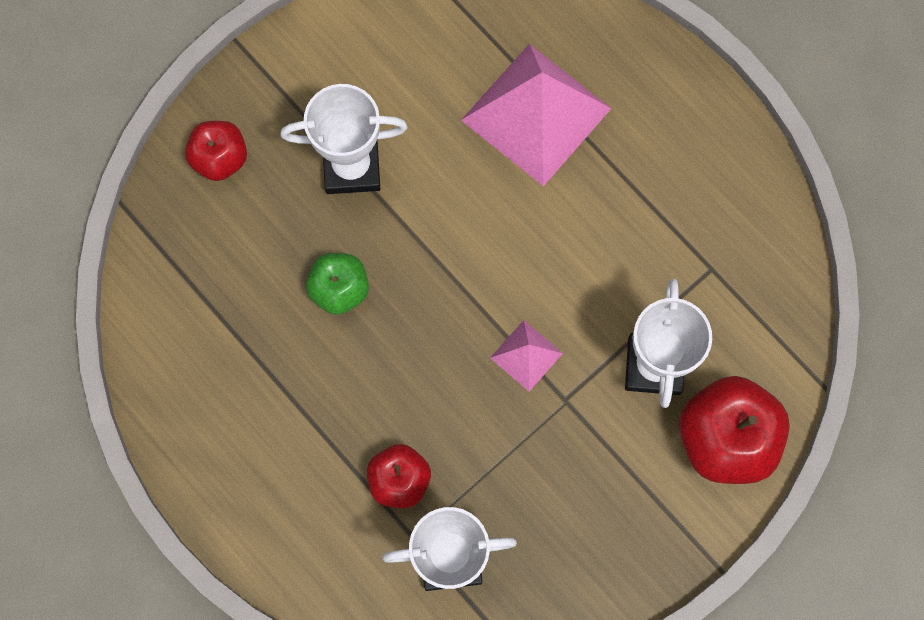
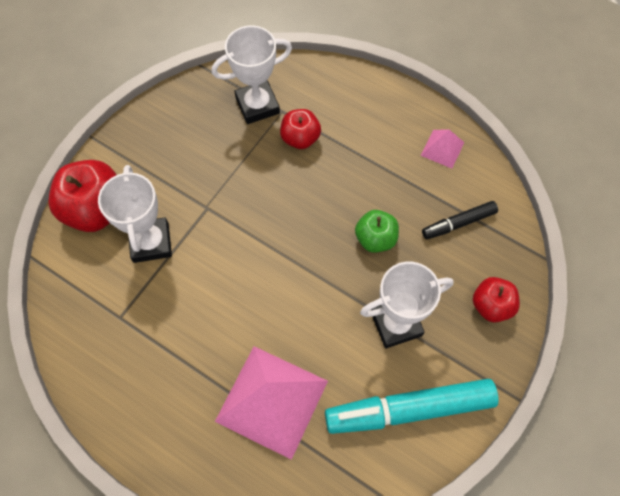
camera: 165 degrees right, 10 degrees down
(216, 282) = (458, 223): none -> black marker
(371, 62) = (409, 409): none -> turquoise marker
(526, 355) = (238, 228): pink pyramid -> pink pyramid (442, 149)

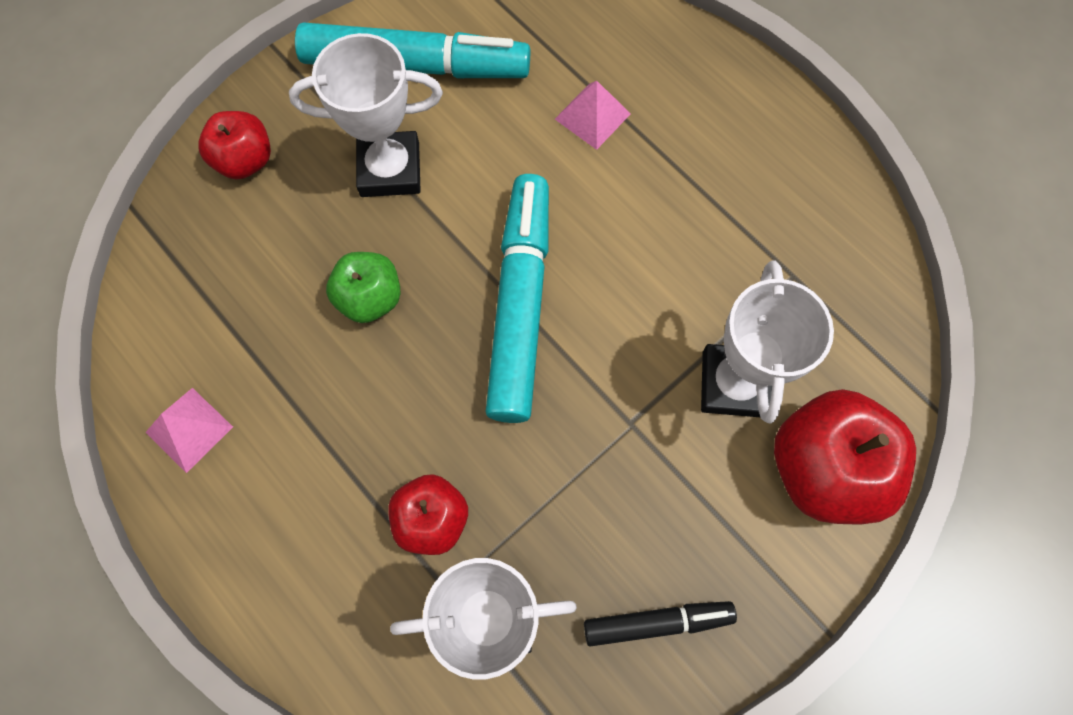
camera: 165 degrees left, 5 degrees up
(272, 401) = (592, 116): pink pyramid -> pink pyramid, size x0.47
(286, 257) = (520, 304): none -> turquoise marker
(458, 223) = (230, 290): black marker -> black marker (657, 622)

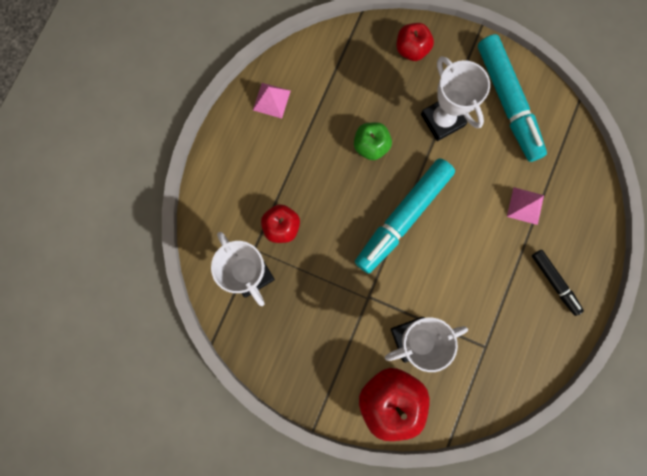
camera: 65 degrees right, 10 degrees up
(520, 304) = (403, 217): turquoise marker -> turquoise marker turned 150 degrees clockwise
(657, 622) = (282, 348): black marker -> black marker (554, 282)

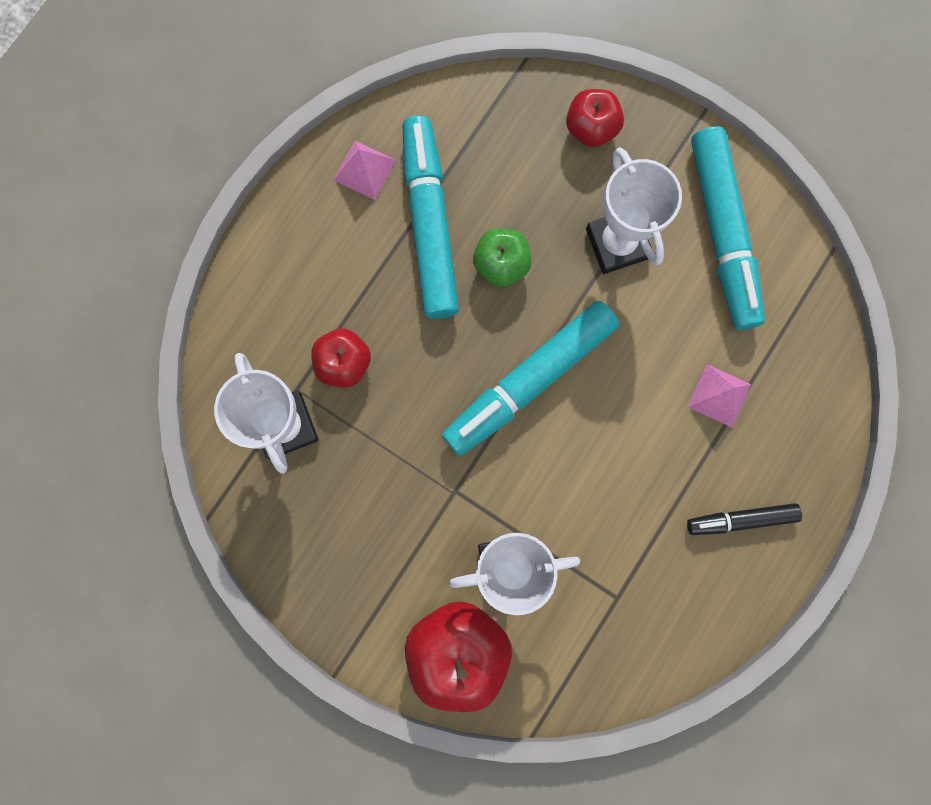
camera: 10 degrees right, 0 degrees up
(320, 127) = (429, 223): none -> turquoise marker
(554, 282) = (741, 519): black marker -> black marker turned 105 degrees clockwise

